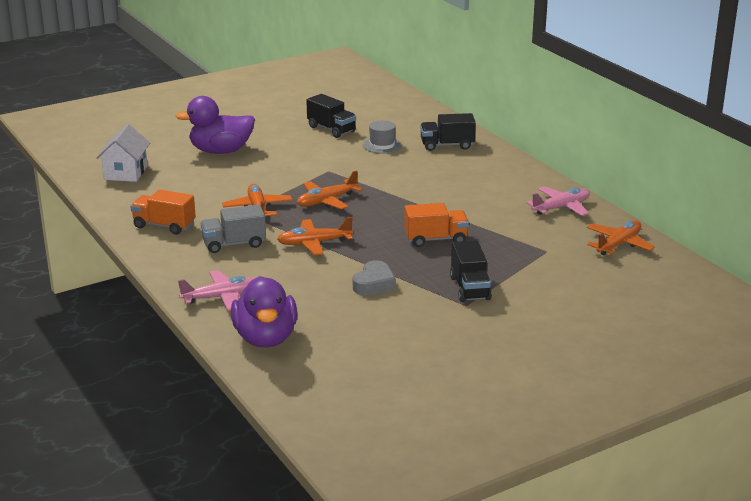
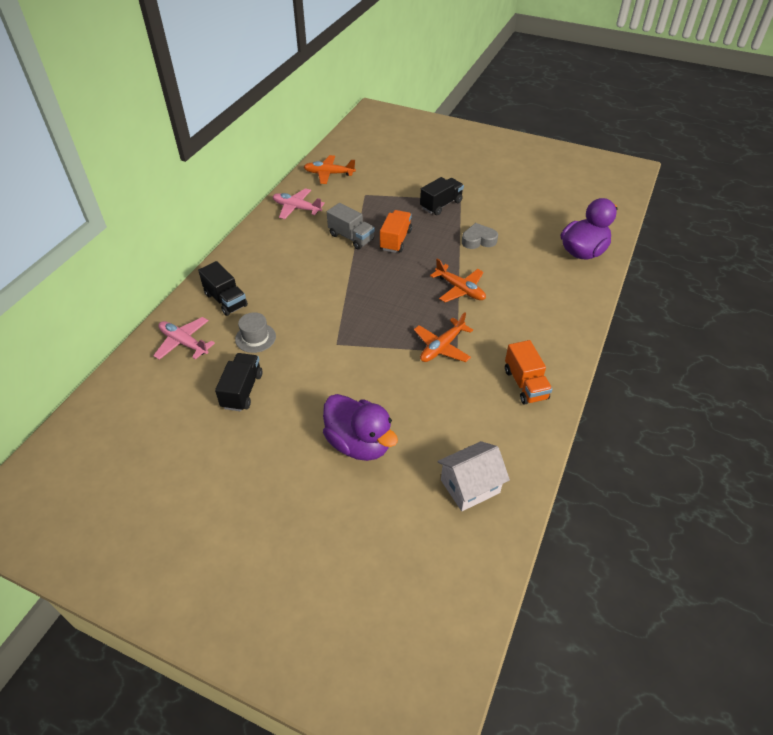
camera: 125 degrees left, 20 degrees up
(222, 297) = (570, 293): pink plane -> pink plane (184, 343)
(234, 244) = (505, 327): grey truck -> grey truck (351, 237)
(326, 201) = (391, 316): orange plane -> none
(435, 239) = (395, 240): orange truck -> orange truck turned 60 degrees clockwise

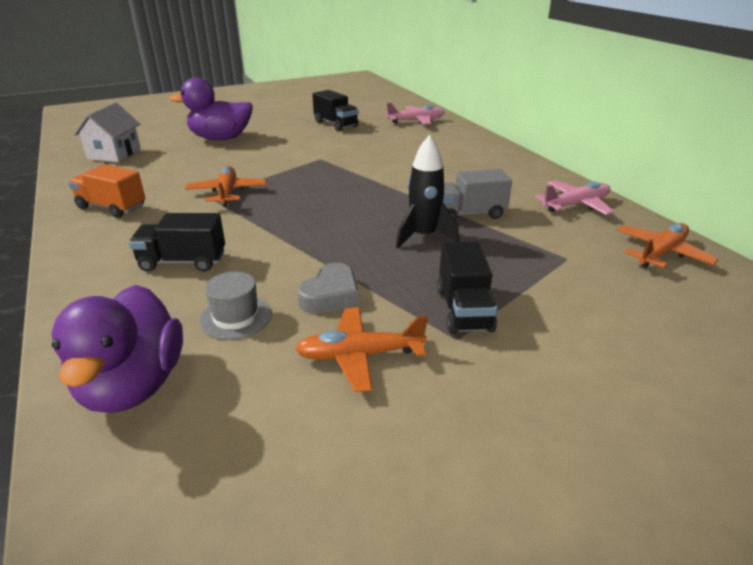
camera: 130 degrees right, 15 degrees down
(226, 300) = (446, 140): black truck -> black truck (183, 262)
(255, 338) = (381, 138): grey hat -> grey hat (236, 317)
(395, 240) = (423, 236): orange truck -> black rocket
(460, 289) = (273, 235): orange plane -> orange plane (359, 355)

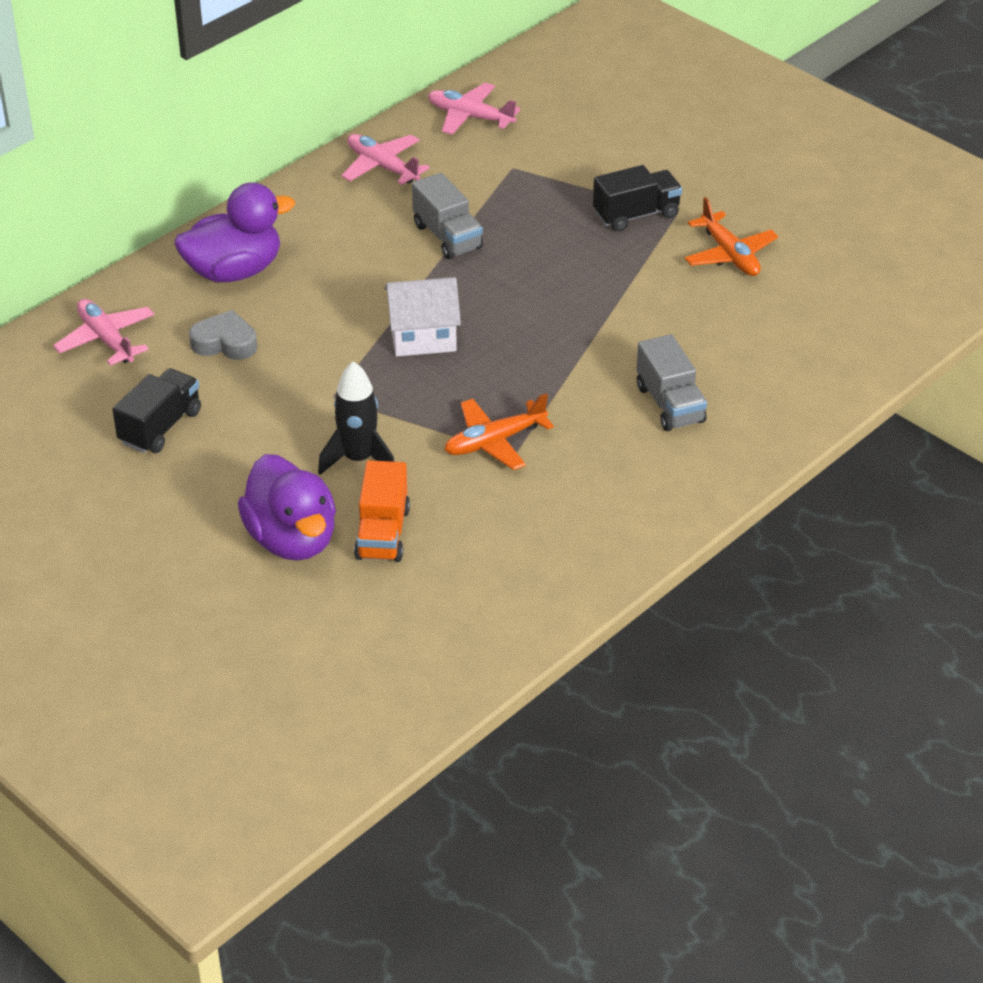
camera: 110 degrees left, 10 degrees up
(112, 207) = (592, 526): orange truck -> orange truck (383, 533)
(114, 154) = (419, 635): white house -> white house (423, 337)
(133, 385) = (837, 351): purple duck -> purple duck (234, 271)
(183, 262) = (670, 404): black truck -> grey truck
(236, 317) = (729, 333): grey hat -> none
(331, 295) = (663, 290): grey heart -> grey heart (225, 343)
(423, 236) = (519, 258): black rocket -> black rocket (358, 459)
(661, 253) = (470, 117): orange plane -> pink plane

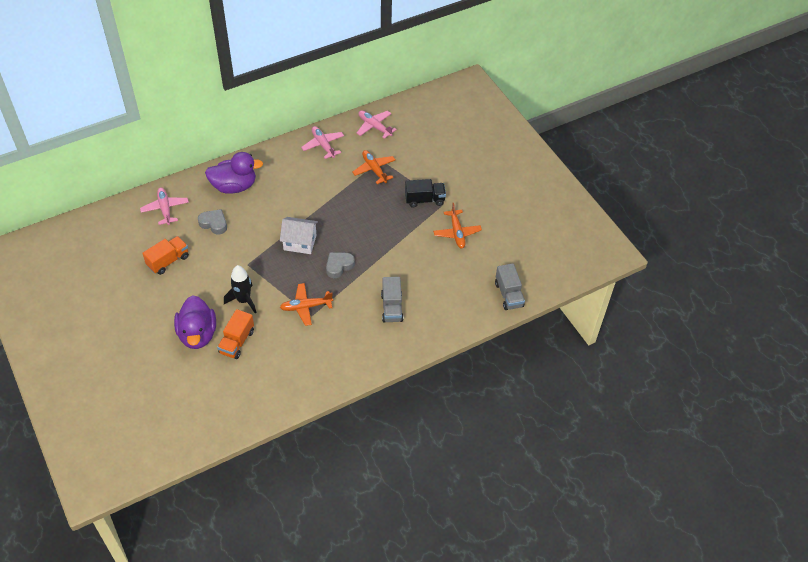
camera: 15 degrees right, 10 degrees up
(160, 427) = (168, 261): black truck -> orange truck
(447, 237) = (335, 191): grey truck -> grey truck (508, 295)
(508, 186) = (374, 169): none -> orange plane
(524, 359) = (339, 266): none -> grey heart

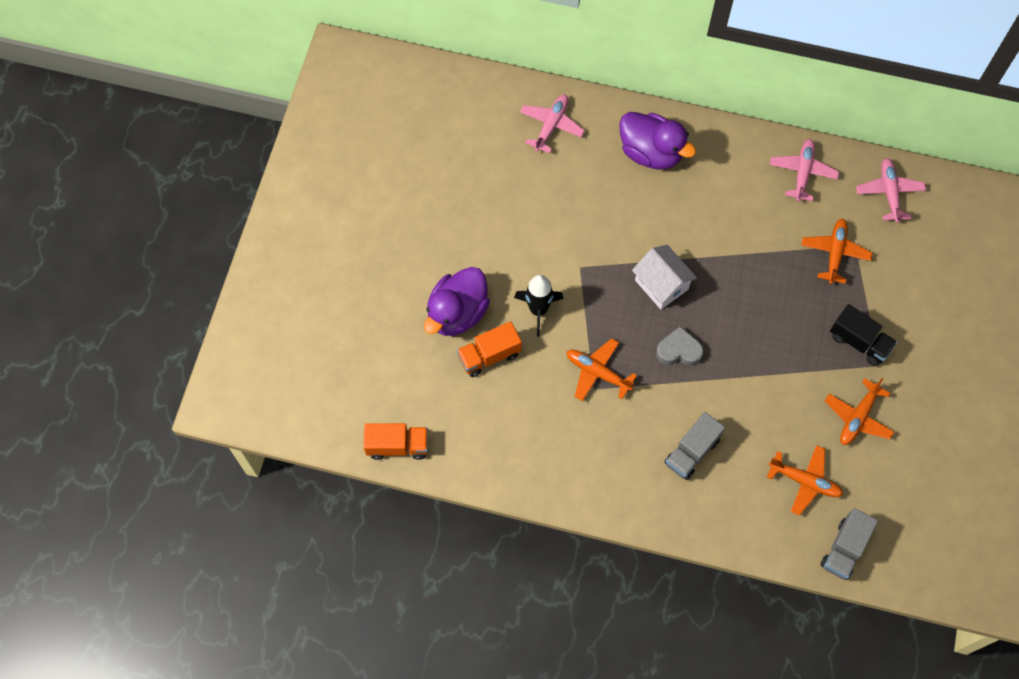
camera: 45 degrees right, 15 degrees up
(168, 261) = (500, 196): orange truck -> orange truck (398, 445)
(214, 223) = (587, 186): grey heart -> none
(460, 279) = (805, 481): none -> orange plane

